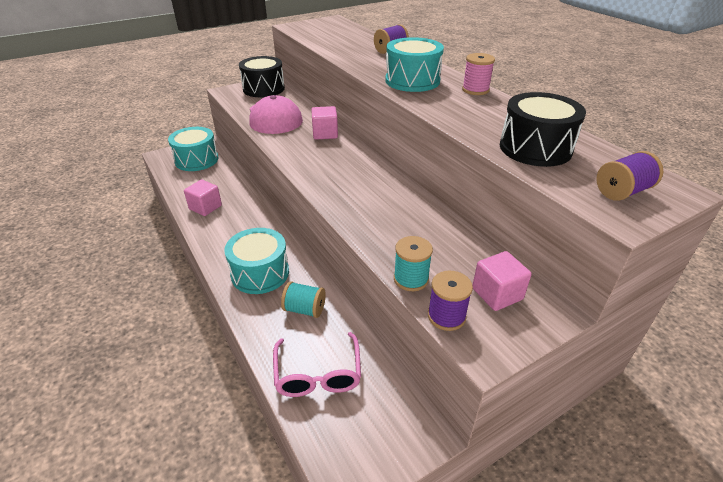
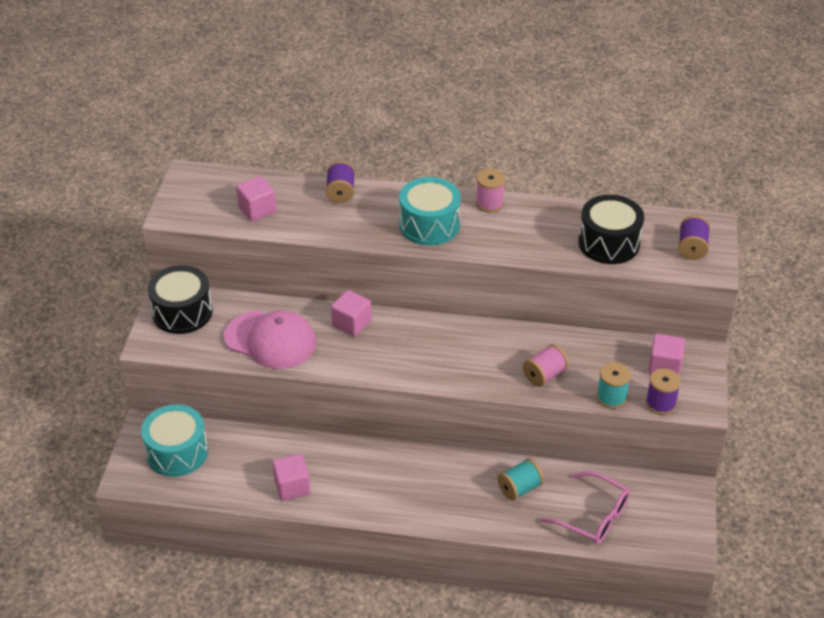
camera: 50 degrees left, 5 degrees up
(260, 273) = (445, 494): turquoise drum -> none
(333, 39) = (257, 210): none -> pink cube
(386, 229) = (544, 375): none -> pink spool

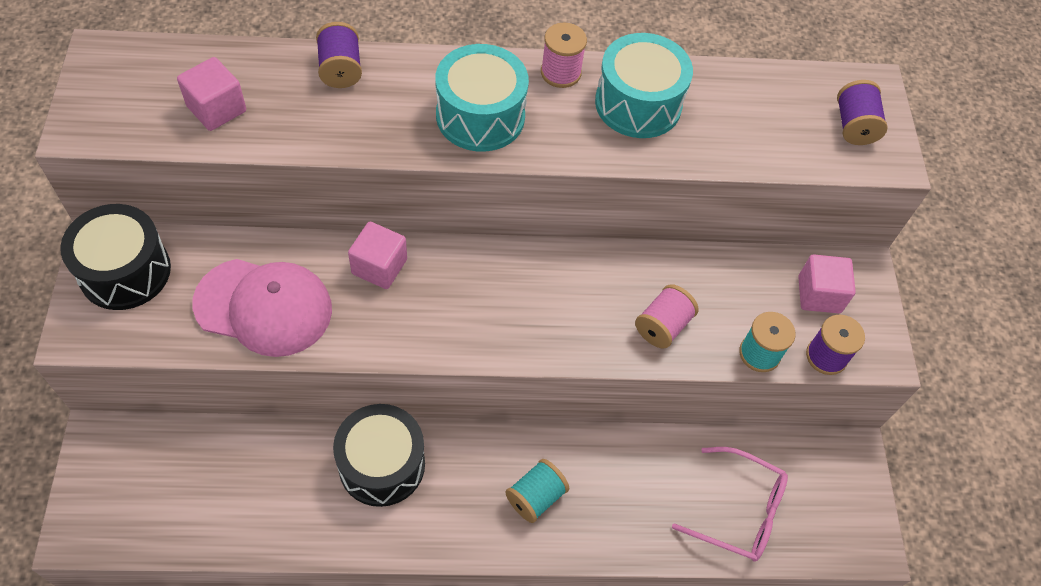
camera: 15 degrees left, 15 degrees up
(177, 452) = (148, 477): turquoise drum -> turquoise drum (638, 104)
(292, 486) = (323, 515): pink cube -> none
(519, 488) = (635, 478): turquoise spool -> turquoise spool (535, 497)
(608, 243) = (740, 127): black drum -> black drum (382, 464)

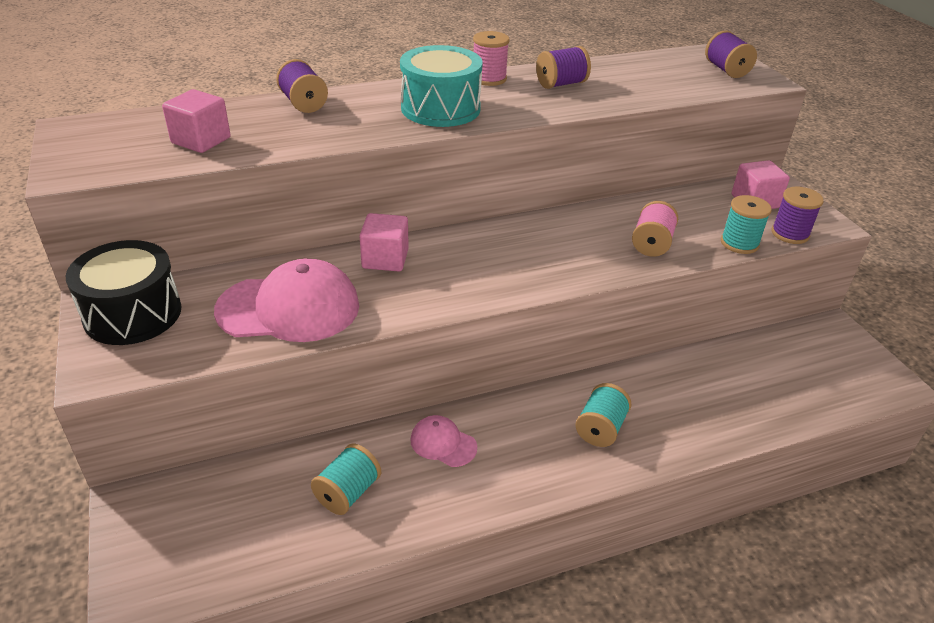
camera: 15 degrees left, 20 degrees down
(277, 489) = (347, 493): none -> turquoise spool
(382, 464) = (443, 443): black drum -> pink cap
(638, 104) = (561, 84): turquoise drum -> purple spool
(739, 511) = (778, 390): pink glasses -> none

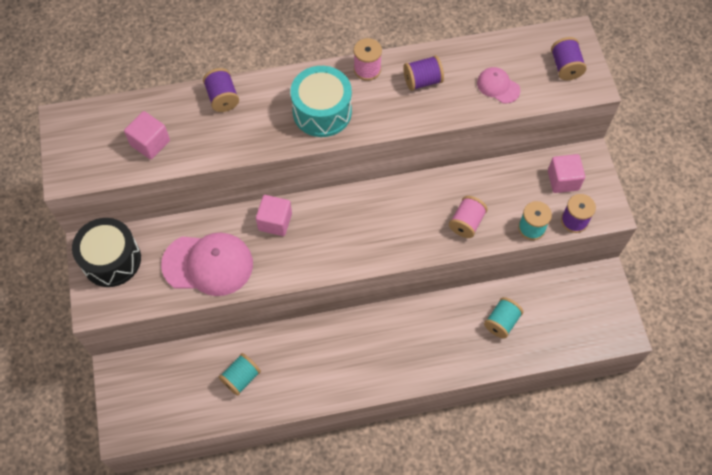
camera: 10 degrees right, 25 degrees up
(443, 443) = (303, 348): pink cap -> pink cap (498, 86)
(600, 428) = (406, 348): turquoise spool -> turquoise spool (501, 322)

